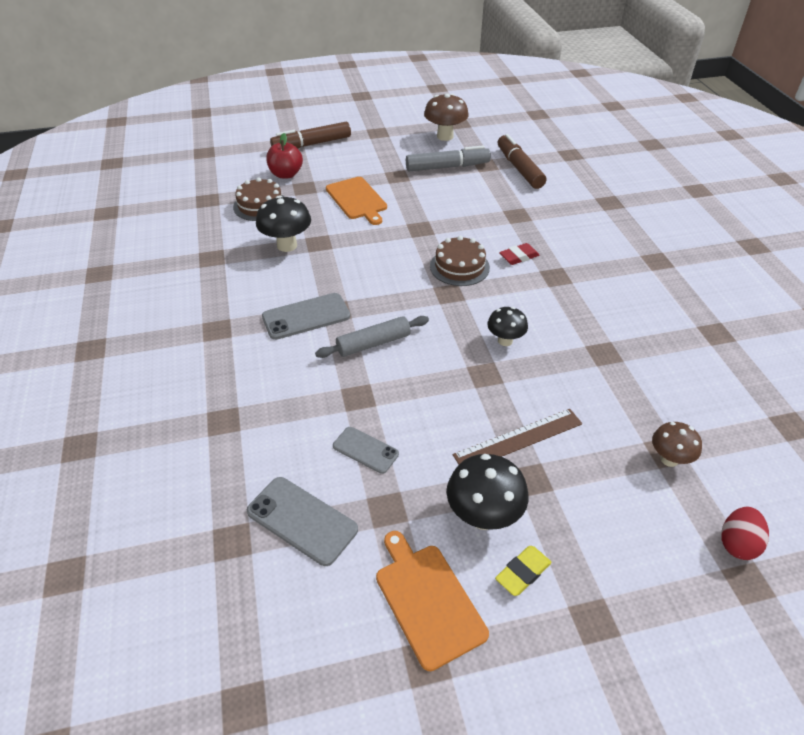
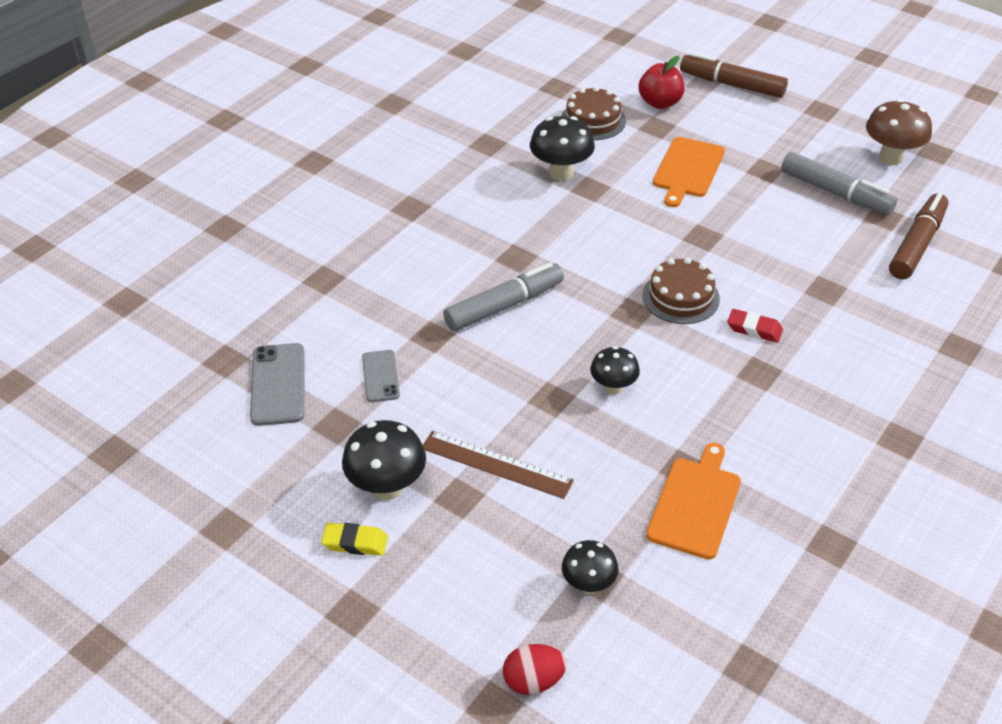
camera: 50 degrees right, 0 degrees up
(306, 316) = (487, 245): grey phone -> none
(373, 343) = (504, 305): grey rolling pin -> grey marker
(428, 600) = (276, 499): orange cutting board -> orange cutting board (695, 504)
(669, 459) = (588, 584): brown mushroom -> black mushroom

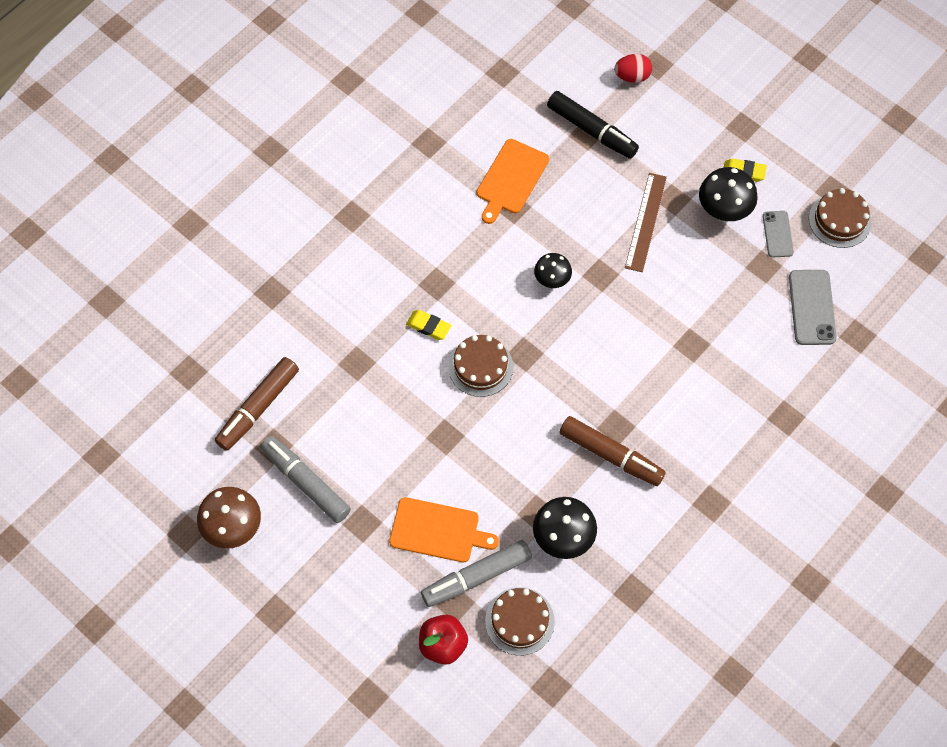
camera: 175 degrees left, 20 degrees up
(222, 489) = (839, 220): none -> brown cake
(380, 376) = (732, 308): grey phone -> grey phone (777, 234)
(496, 464) = (646, 222): brown ruler -> brown ruler turned 75 degrees clockwise
(504, 305) = (630, 371): grey marker -> grey marker (476, 577)
(588, 584) = (592, 130): black mushroom -> black marker
(687, 169) = (438, 531): orange cutting board -> orange cutting board turned 75 degrees clockwise
(732, 85) = (357, 670): brown marker -> brown marker (611, 455)
(754, 329) = (428, 326): red eraser -> yellow eraser

